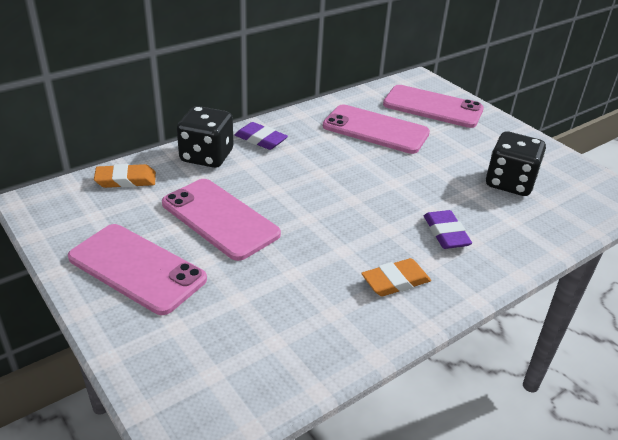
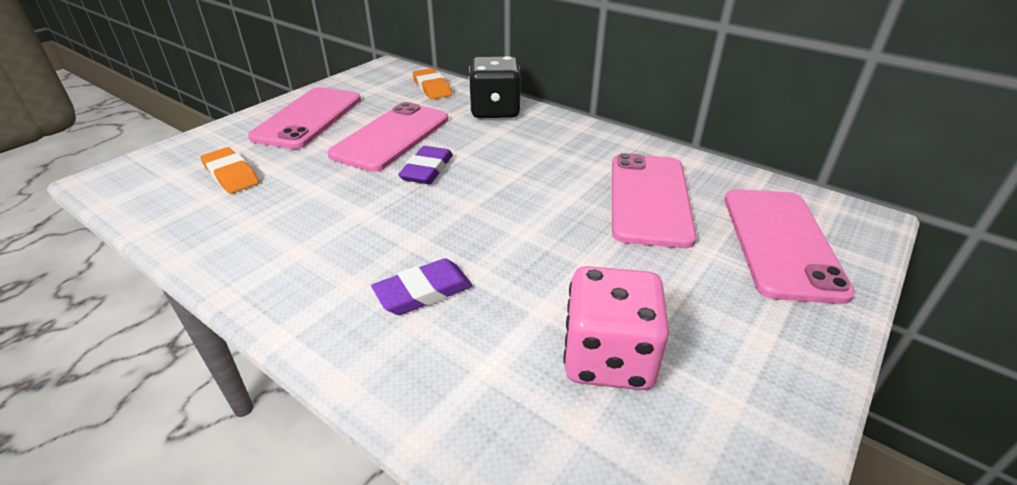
camera: 75 degrees right, 0 degrees up
(260, 139) = (551, 130): purple eraser -> purple eraser (427, 170)
(395, 281) = (308, 258): orange eraser -> orange eraser (231, 175)
(509, 183) = (608, 358): black dice -> pink dice

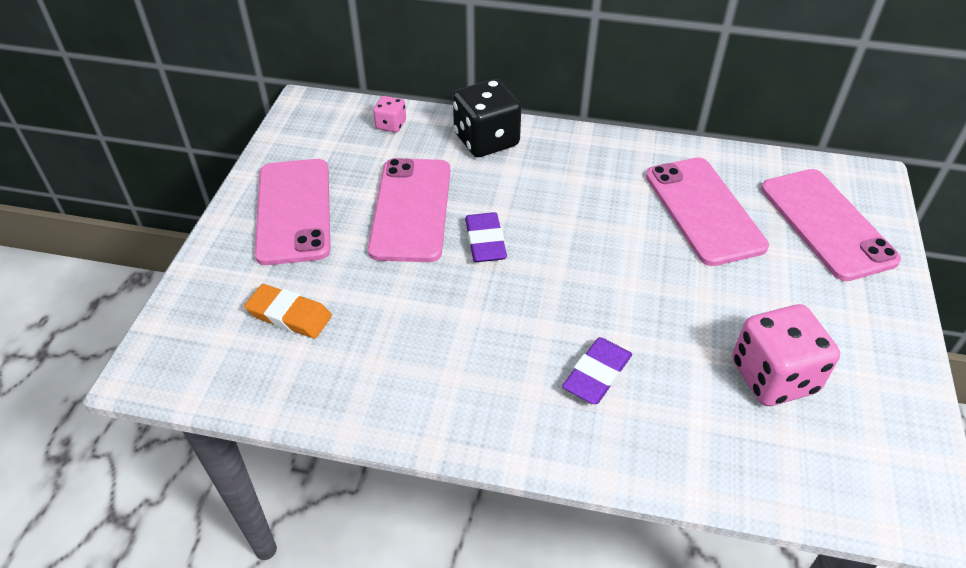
camera: 25 degrees left, 10 degrees up
(432, 88) = (391, 125): orange eraser -> pink dice

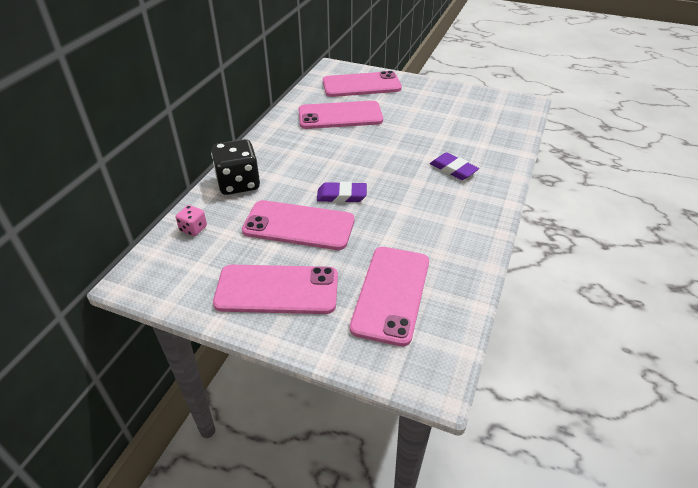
camera: 80 degrees left, 5 degrees down
(289, 315) = (391, 294): orange eraser -> pink phone
(773, 377) = (458, 120): pink dice -> none

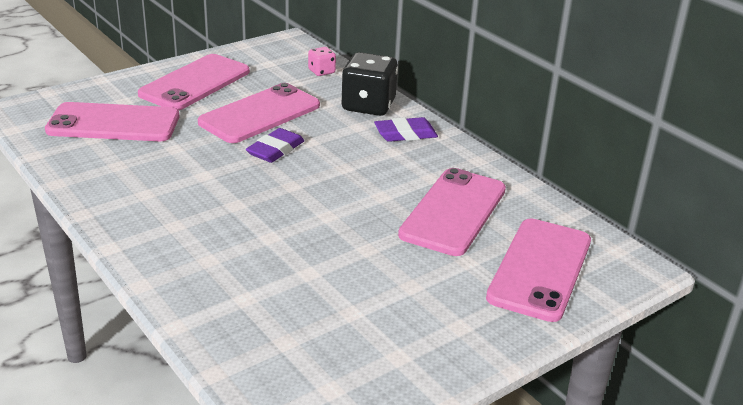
camera: 120 degrees right, 10 degrees down
(391, 294) = (113, 123): pink phone -> pink phone turned 45 degrees counterclockwise
(453, 169) = (224, 242): purple eraser -> purple eraser (405, 134)

